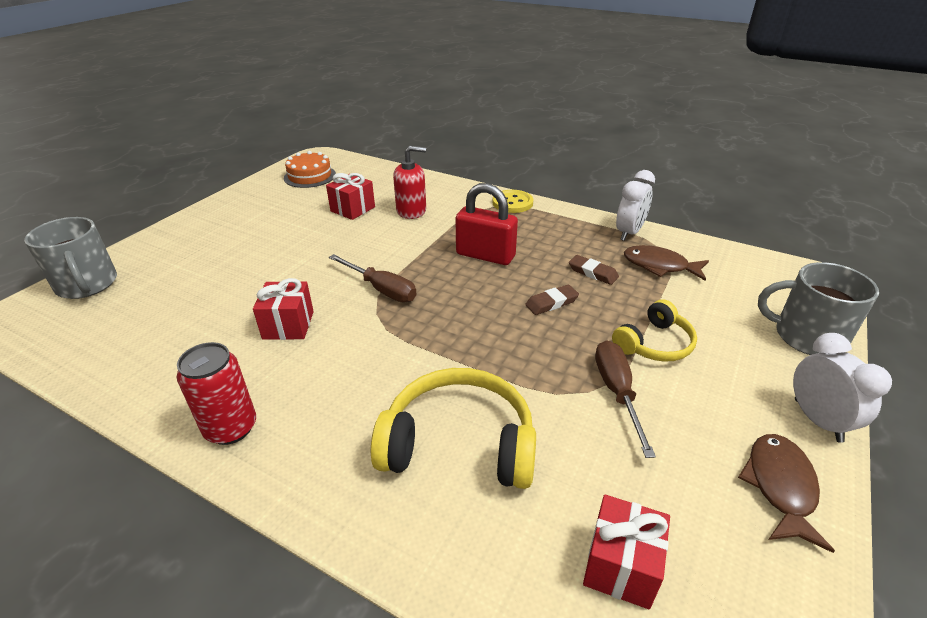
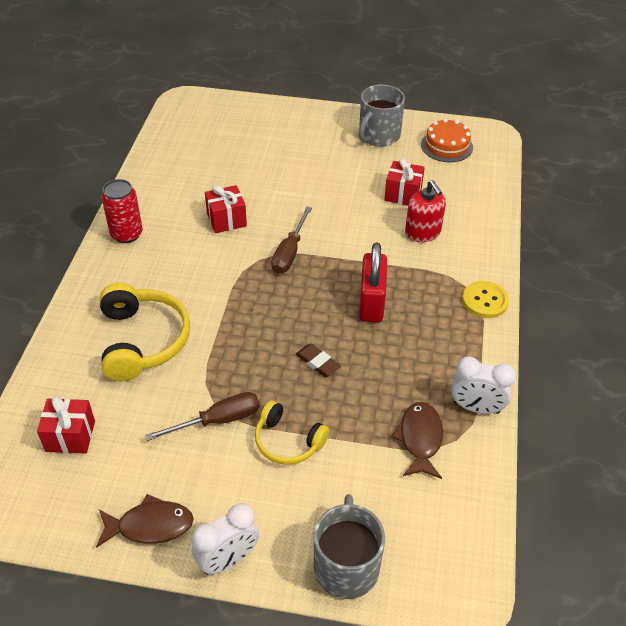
camera: 70 degrees right, 10 degrees up
(87, 285) = (230, 110): grey mug -> grey mug (378, 136)
(593, 273) = (380, 385): brown eraser -> none

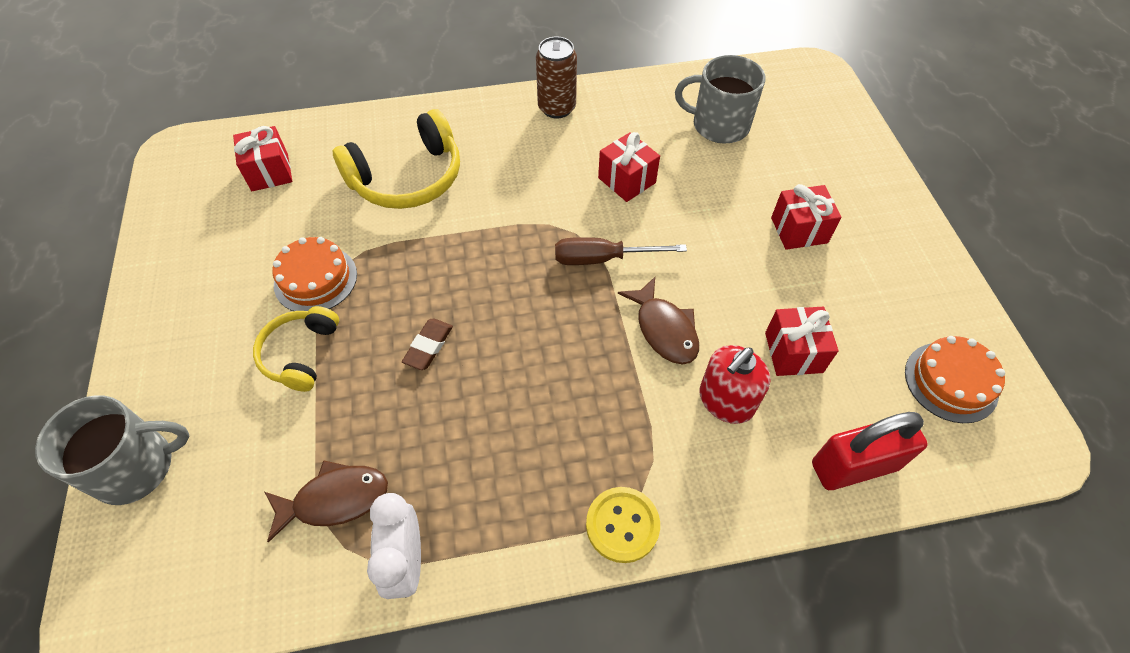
camera: 70 degrees right, 10 degrees up
(127, 234) = (557, 108): red can -> brown can
(150, 526) = (173, 271): brown fish -> brown fish (664, 329)
(218, 420) = (315, 279): brown screwdriver -> orange cake
(228, 560) = (137, 350): white clock -> none
(317, 159) = (799, 230): none -> red gift
(371, 303) = (554, 375): red padlock -> red padlock (854, 466)
(378, 136) = (904, 285): grey mug -> grey mug (719, 125)

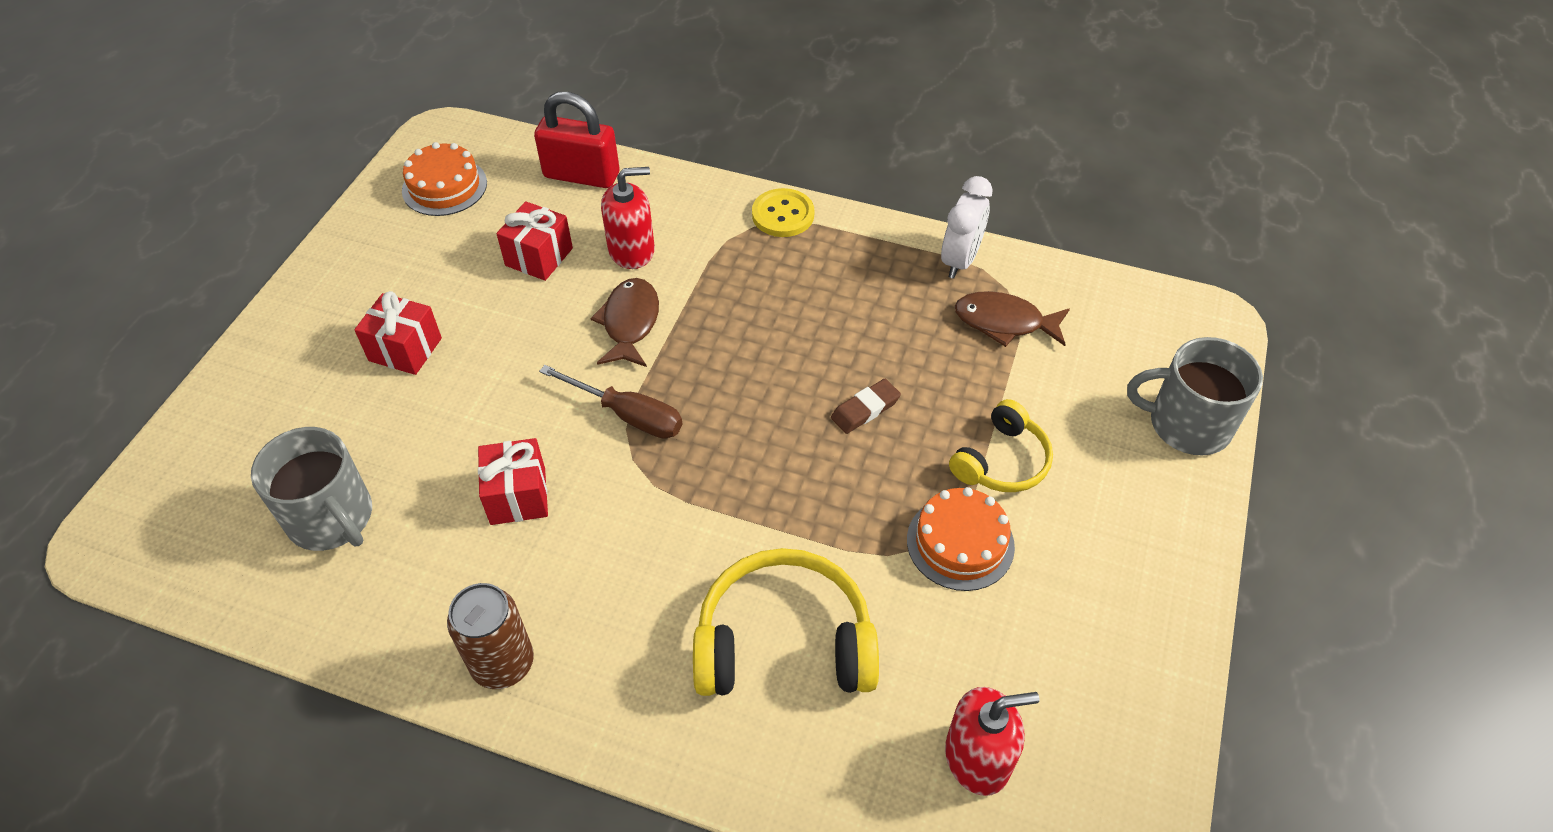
camera: 150 degrees left, 5 degrees down
(270, 172) = (977, 758): red gift -> red soap dispenser

